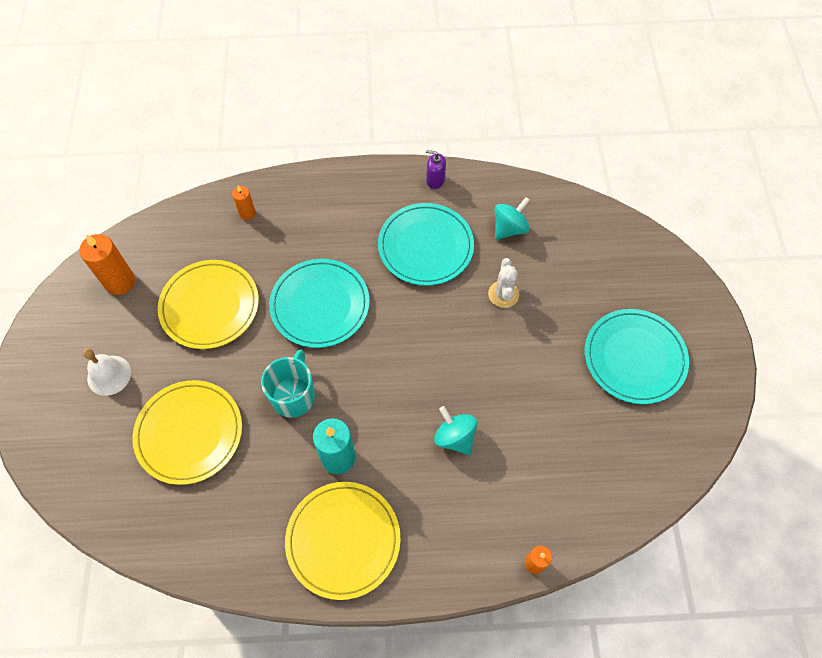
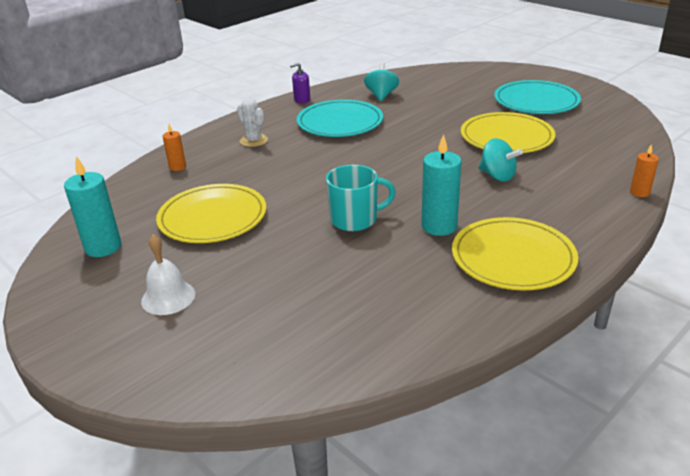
camera: 40 degrees left, 30 degrees down
(120, 282) = (103, 247): orange candle -> turquoise candle
(189, 433) = (299, 283): yellow plate -> yellow plate (506, 137)
(293, 395) = (355, 219): turquoise mug -> turquoise mug turned 105 degrees clockwise
(320, 305) = (305, 175): turquoise plate -> none
(455, 437) = (497, 176): turquoise spinning top -> turquoise spinning top turned 150 degrees counterclockwise
(503, 294) = (422, 116): white cactus -> white cactus (253, 140)

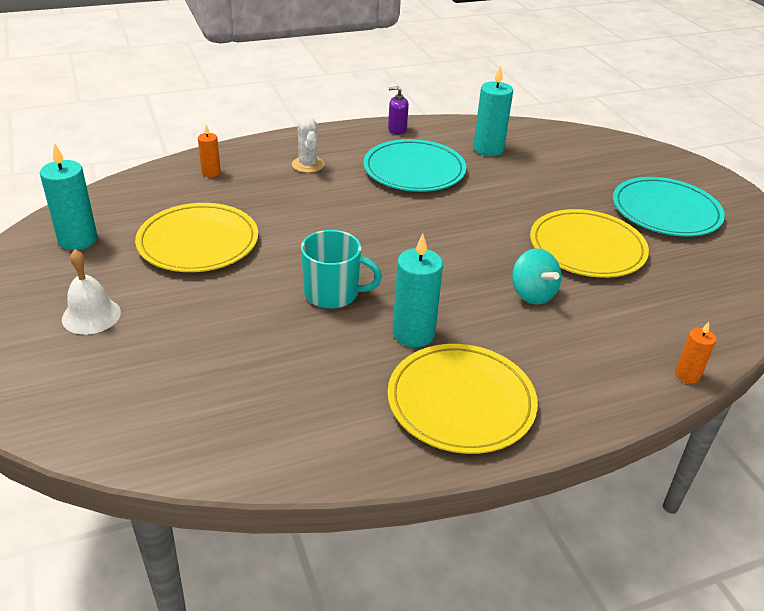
camera: 20 degrees right, 5 degrees up
(381, 95) = (488, 149): turquoise spinning top -> turquoise candle

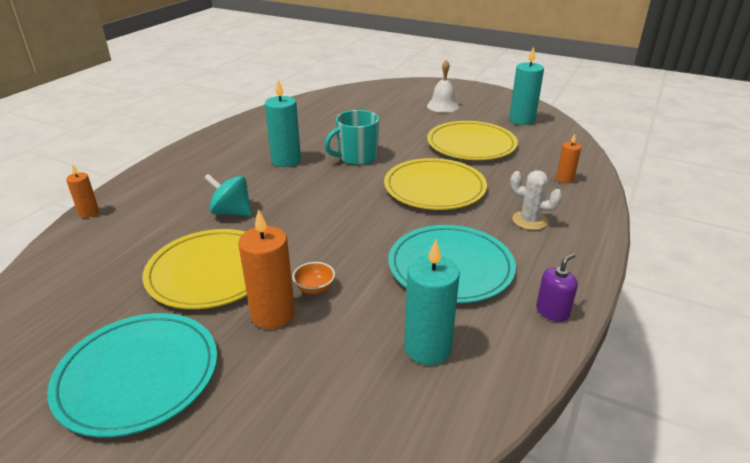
camera: 140 degrees right, 5 degrees down
(461, 402) = (229, 148): yellow plate -> yellow plate (434, 188)
(519, 202) = (314, 288): none -> orange bowl
(562, 202) = (273, 314): none -> orange candle

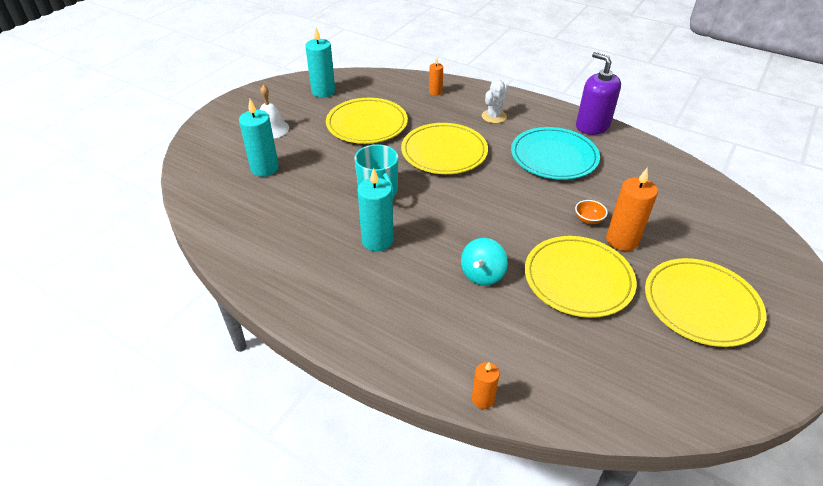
camera: 85 degrees left, 10 degrees up
(138, 375) = (701, 304): turquoise plate -> yellow plate
(427, 348) = (636, 174): turquoise candle -> turquoise candle (264, 168)
(552, 311) = (592, 126): purple soap dispenser -> purple soap dispenser, size x1.88

